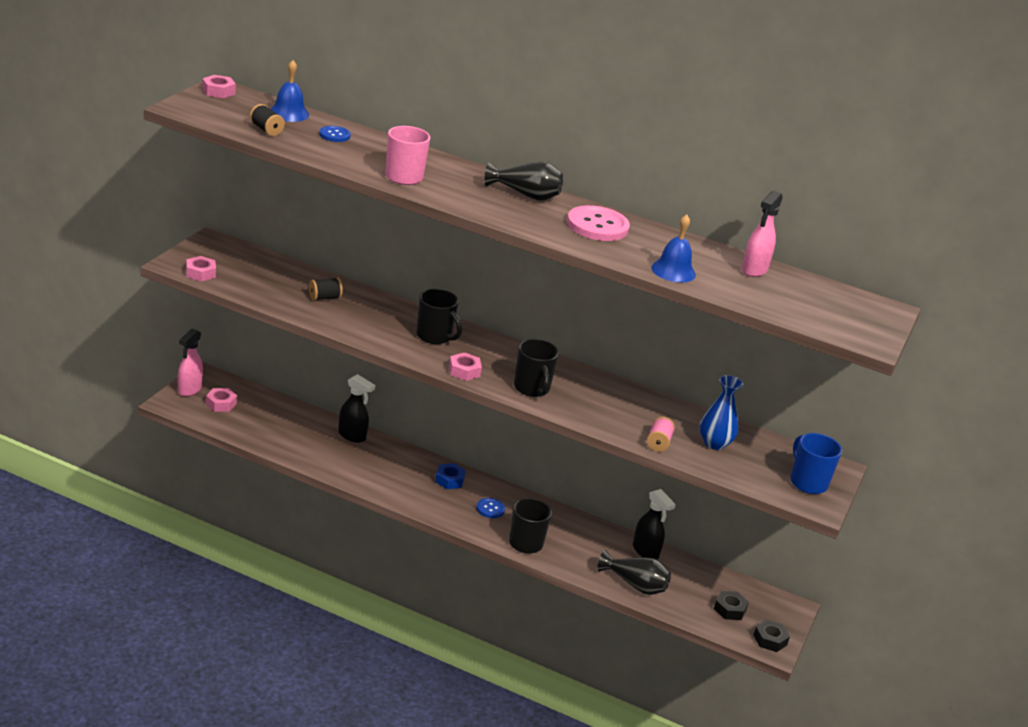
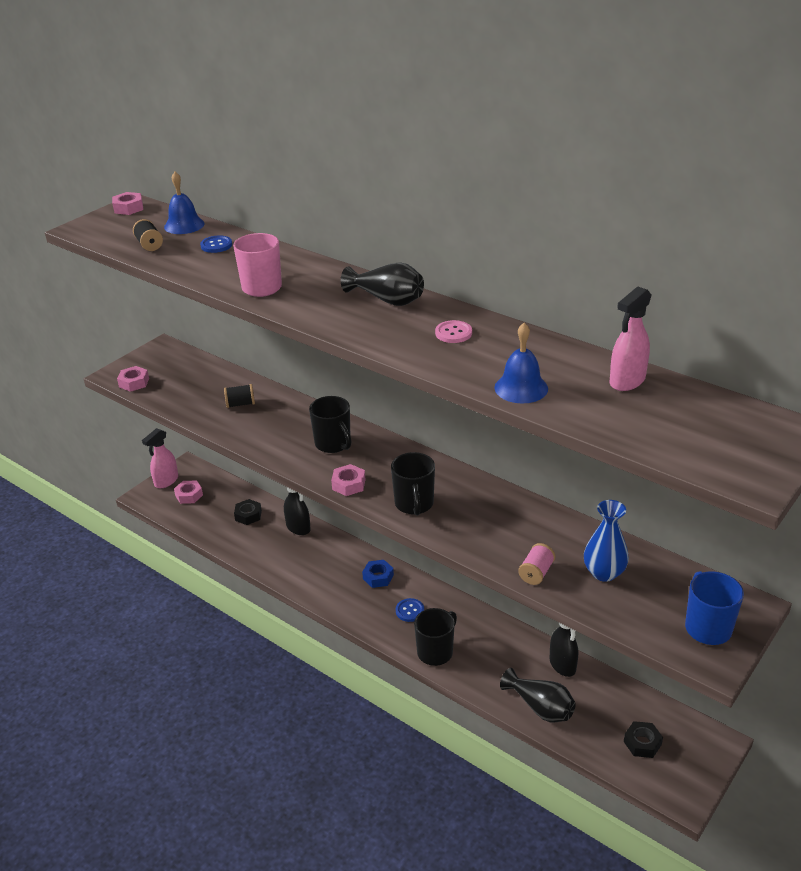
camera: 20 degrees right, 5 degrees up
(597, 226) = (453, 333): pink button -> pink button, size x0.53
(770, 640) = (682, 786): black nut -> black nut (248, 515)

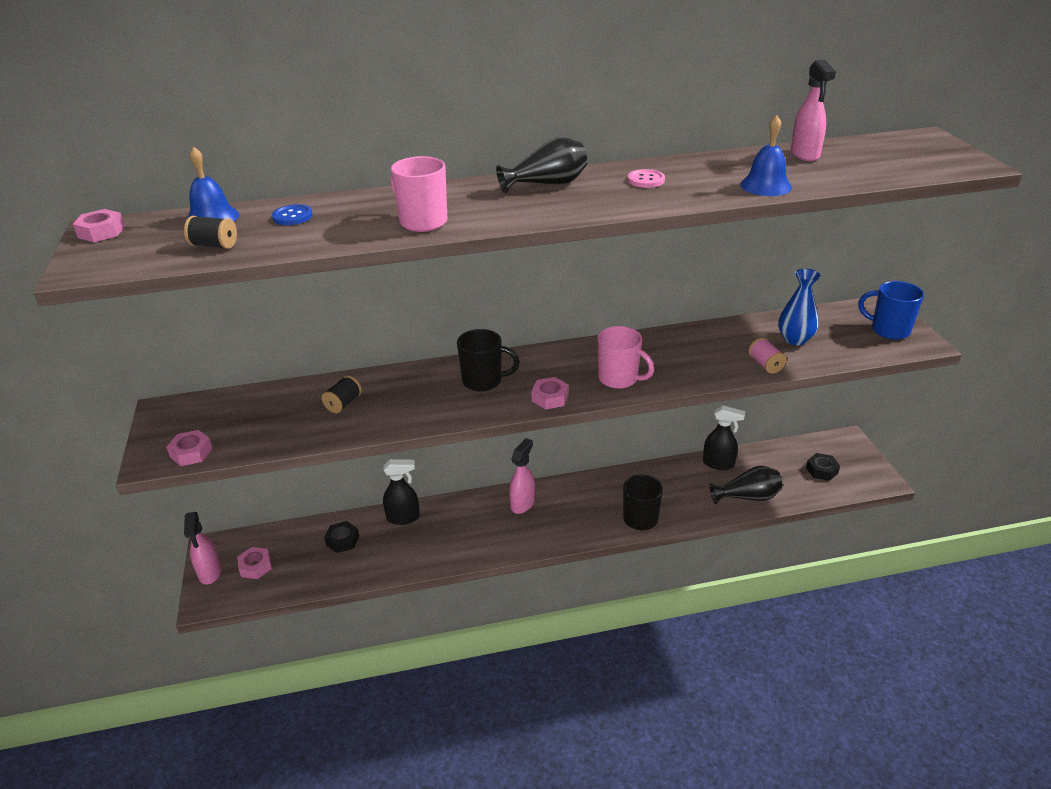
camera: 50 degrees left, 0 degrees up
(378, 577) = (522, 503): blue nut -> pink spray bottle
(410, 611) = (581, 507): blue button -> none
(414, 504) = (619, 379): black mug -> pink mug

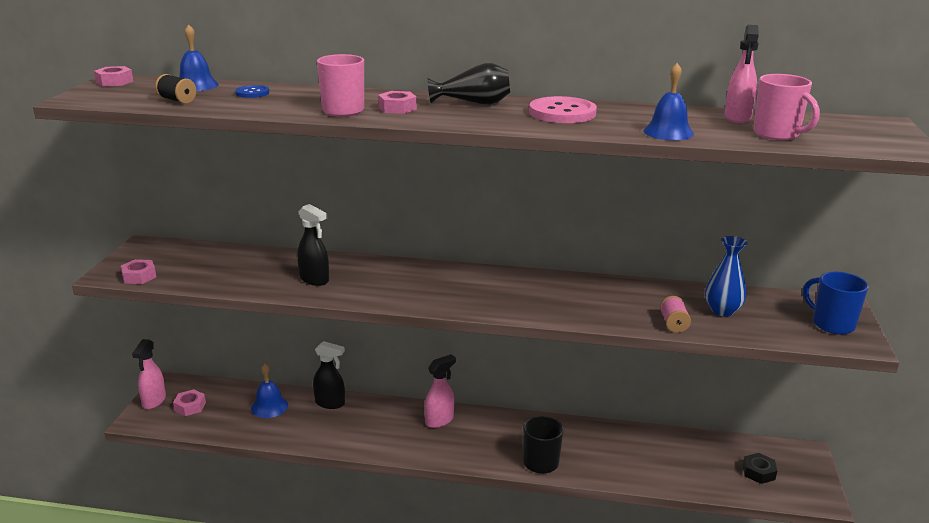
camera: 20 degrees right, 10 degrees down
(342, 540) = (269, 406): black nut -> blue bell
(343, 403) = (277, 270): black spool -> none
(483, 381) = (402, 279): black mug -> none
(550, 398) = (448, 304): pink nut -> pink nut (397, 108)
(619, 379) = (522, 304): pink mug -> pink mug (777, 134)
(646, 180) = (562, 113): pink button -> pink button, size x1.90
(718, 464) = (651, 437): black spray bottle -> black spray bottle (314, 279)
(748, 497) = (662, 474): black vase -> none

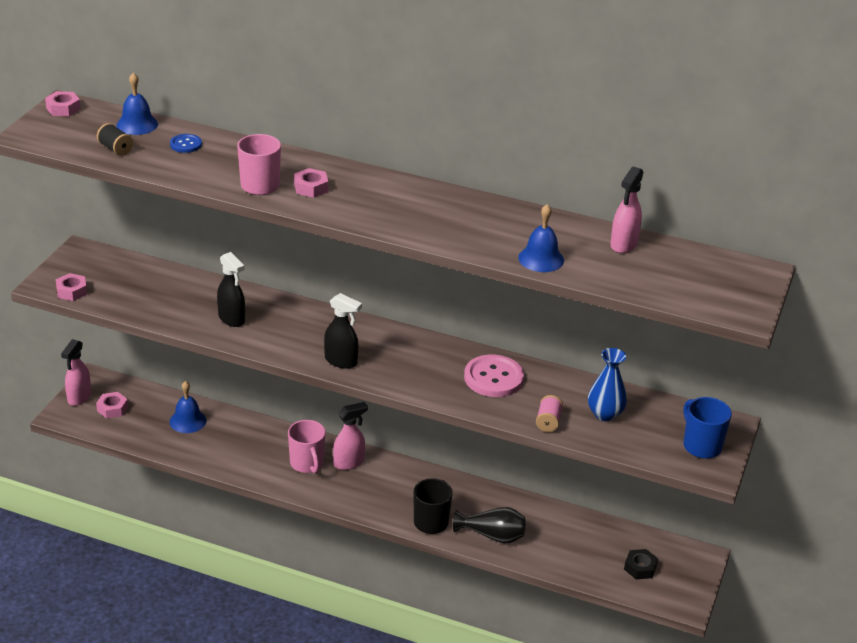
camera: 10 degrees right, 10 degrees up
(330, 403) = (247, 426): black spray bottle -> black spray bottle (341, 361)
(473, 103) = (385, 188): black vase -> black vase (492, 536)
(562, 113) = (461, 215): pink button -> pink button (493, 378)
(777, 134) = (640, 276): pink mug -> pink mug (307, 464)

